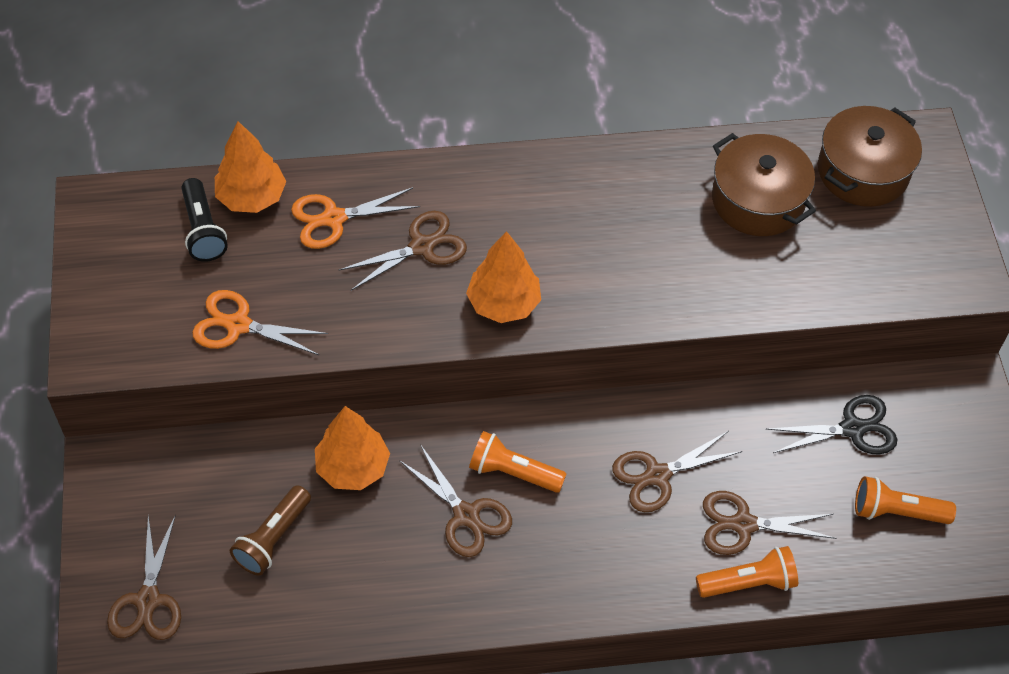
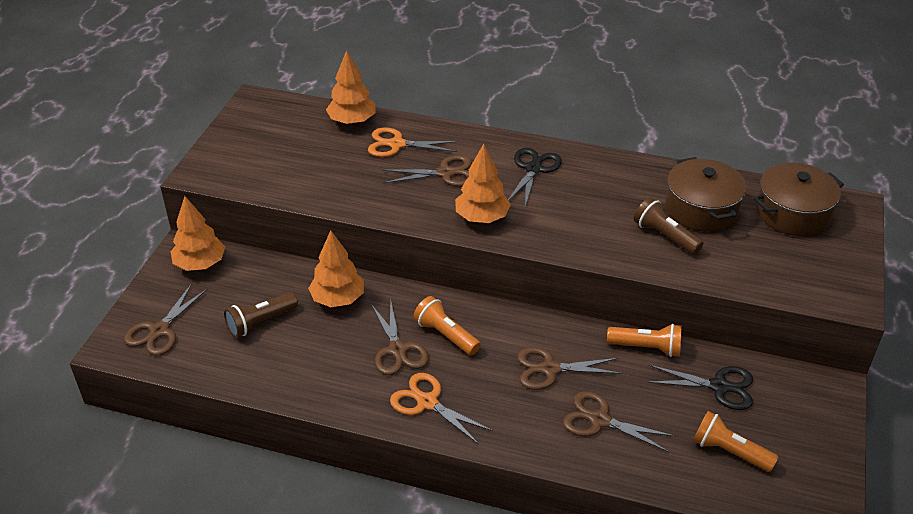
camera: 25 degrees right, 15 degrees down
(140, 479) = (200, 264): none -> orange tree
(203, 230) = (311, 129): black flashlight -> none
(238, 325) = (300, 182): orange scissors -> orange scissors (427, 402)
(530, 202) = (533, 169): none -> black scissors
(734, 257) = (665, 236): none -> brown flashlight
(748, 582) = (583, 459): orange flashlight -> orange flashlight (646, 348)

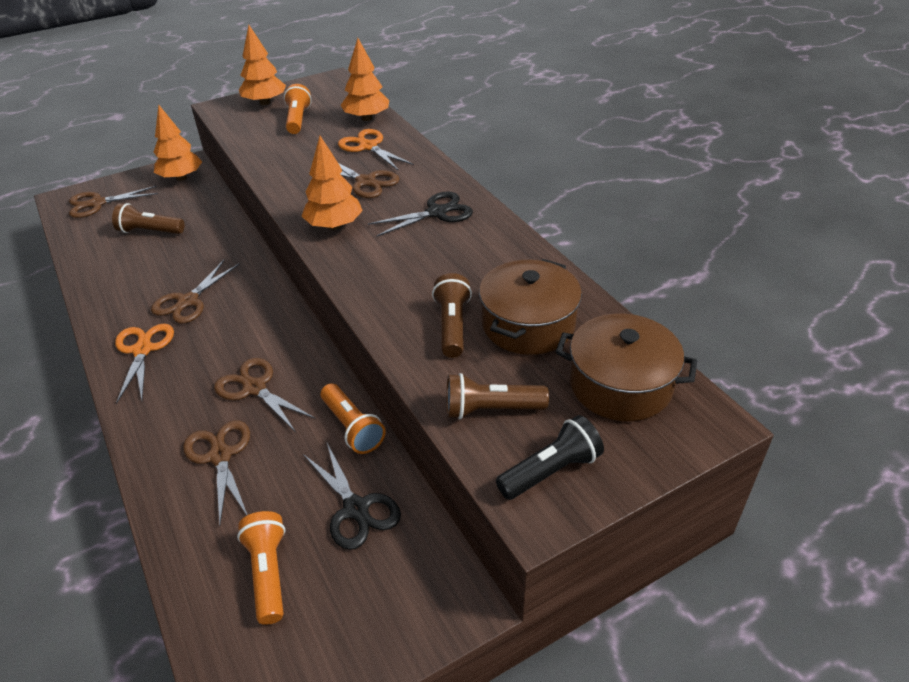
camera: 45 degrees right, 0 degrees up
(338, 299) = (213, 244): orange tree -> orange tree (265, 103)
(446, 335) = (232, 312): orange flashlight -> orange flashlight (298, 120)
(757, 268) = (491, 409): none -> brown flashlight
(828, 278) = (550, 471): none -> black flashlight

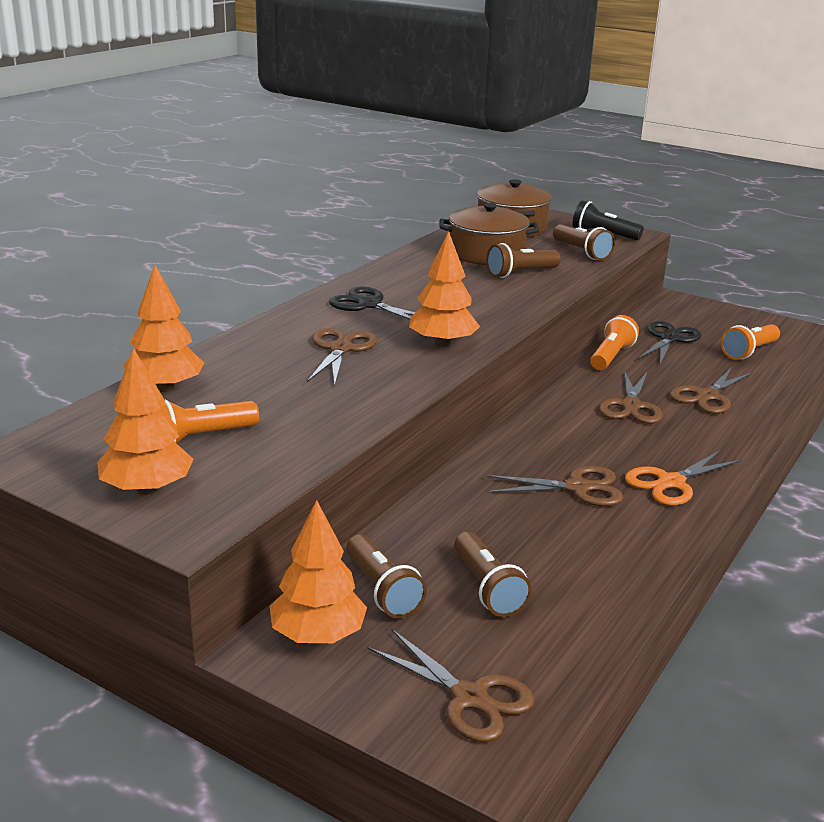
camera: 120 degrees left, 15 degrees down
(188, 201) = (382, 590): none -> brown flashlight
(368, 146) = (252, 367): orange scissors -> none

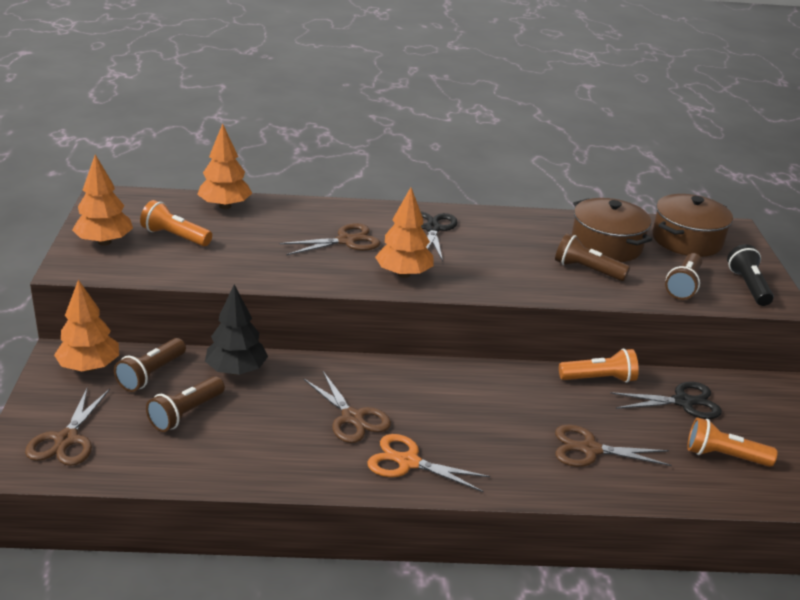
camera: 55 degrees right, 5 degrees up
(430, 529) = (236, 370): none -> black tree
(631, 406) = (517, 411): brown scissors -> none

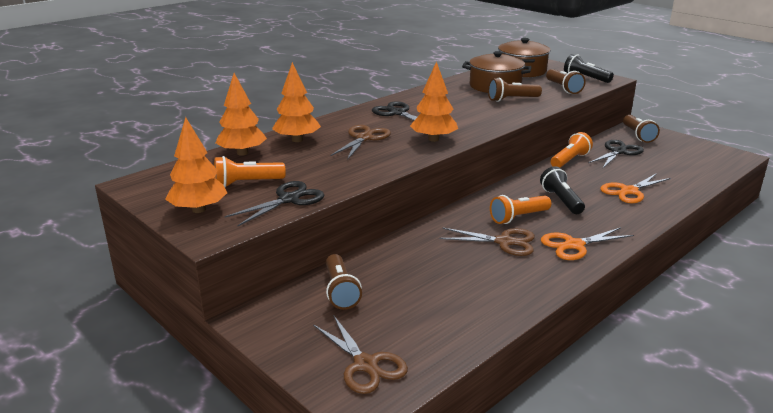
camera: 40 degrees left, 5 degrees down
(89, 367) = (286, 313): orange tree -> orange tree (297, 140)
(174, 268) = (289, 199): none -> black scissors
(186, 414) = (411, 298): brown flashlight -> brown flashlight (638, 135)
(236, 370) = (390, 257): black tree -> none
(492, 414) = (561, 200): none -> black flashlight
(590, 449) = (629, 191): brown scissors -> orange scissors
(724, 456) = (676, 164): orange flashlight -> orange flashlight (518, 217)

